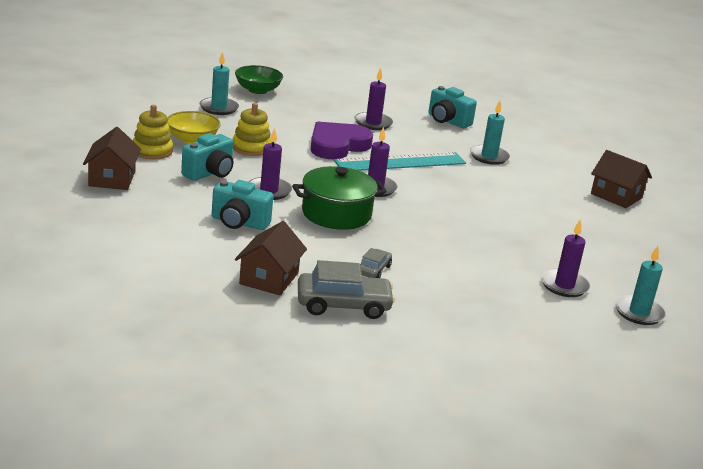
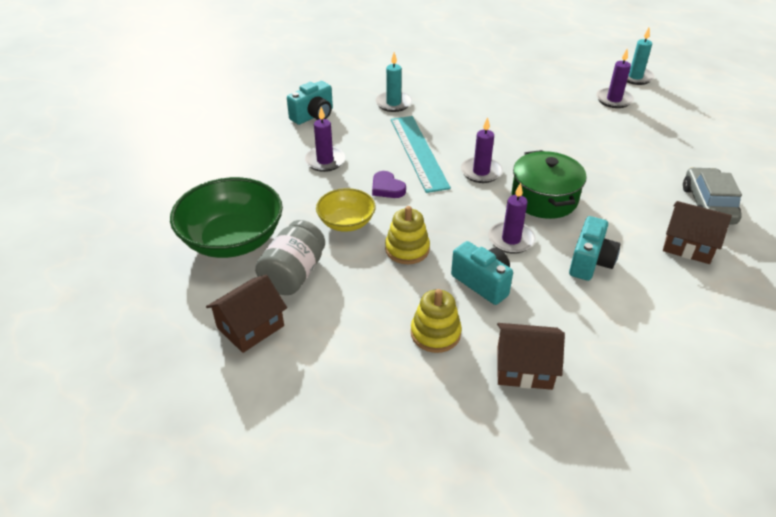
camera: 80 degrees left, 15 degrees up
(192, 139) = (393, 298): yellow bowl -> yellow bowl (346, 222)
(219, 108) = (293, 274): turquoise candle -> grey jar
(257, 90) = (232, 240): green bowl -> green bowl, size x1.78
(337, 145) = (387, 188): purple heart -> purple heart, size x0.53
(373, 270) = (639, 185): grey car -> none
(616, 196) = (454, 56): brown house -> brown house (250, 327)

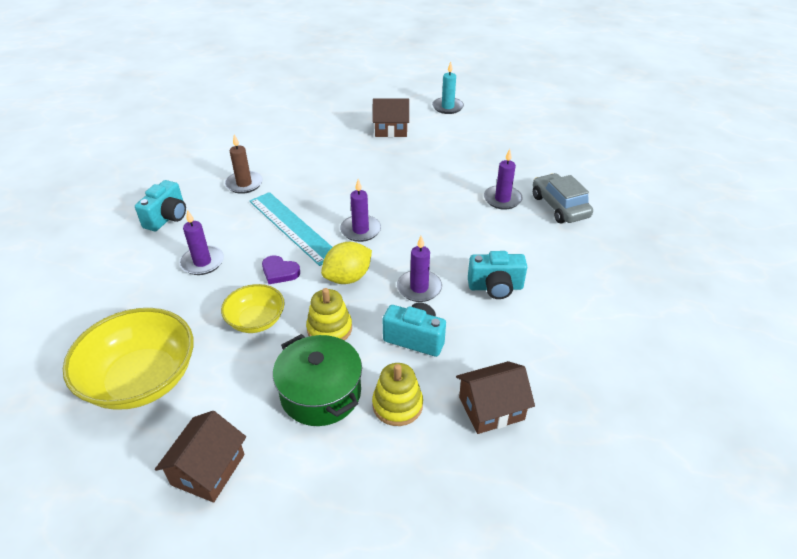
camera: 25 degrees left, 0 degrees up
(232, 240) = (141, 379): green bowl -> yellow bowl
(293, 274) = (227, 394): grey jar -> none
(393, 103) = (244, 184): turquoise candle -> brown candle
(447, 210) = (348, 278): none -> yellow lemon
(544, 198) = (428, 239): green pot -> green pot (321, 393)
(590, 262) = (495, 287): turquoise camera -> turquoise camera turned 90 degrees clockwise
(614, 100) = (440, 132): purple candle -> purple candle (502, 199)
(688, 245) = (563, 246): brown house -> brown house (391, 129)

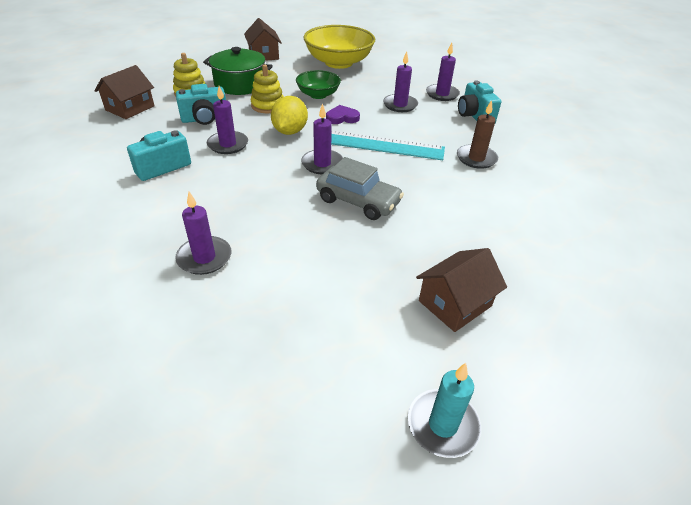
camera: 140 degrees right, 0 degrees up
(139, 256) = (442, 94): none -> purple candle
(256, 320) = (318, 95): yellow bowl -> green bowl
(559, 206) = (120, 281): grey car -> grey car (358, 201)

